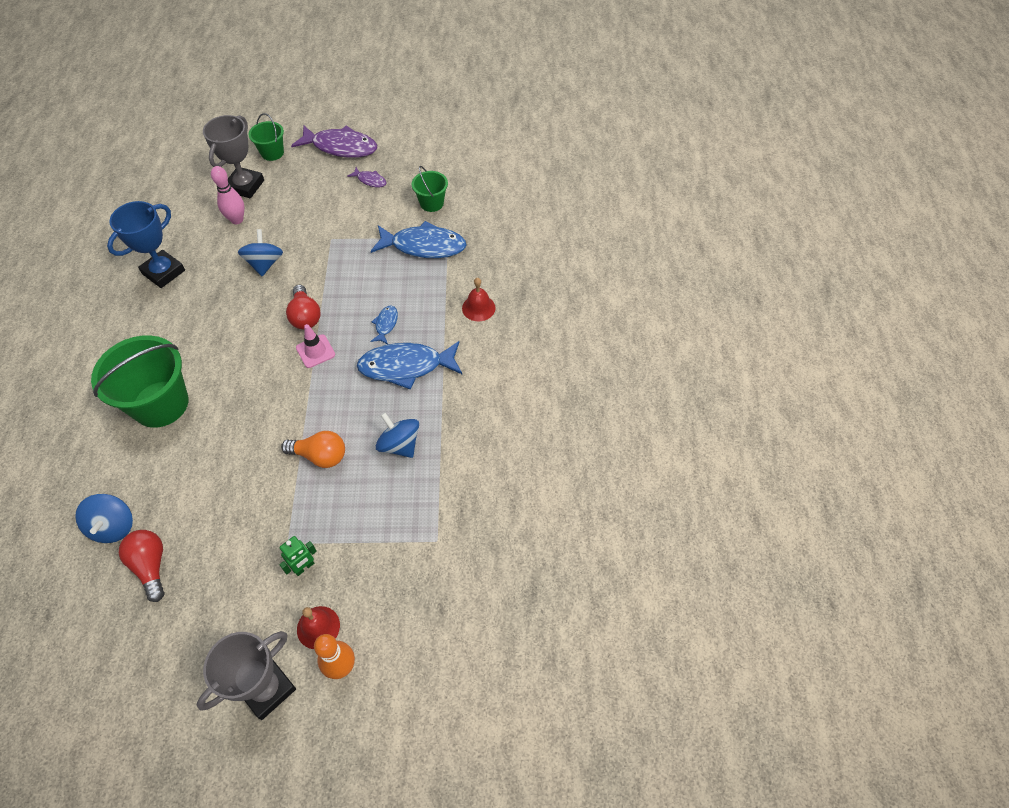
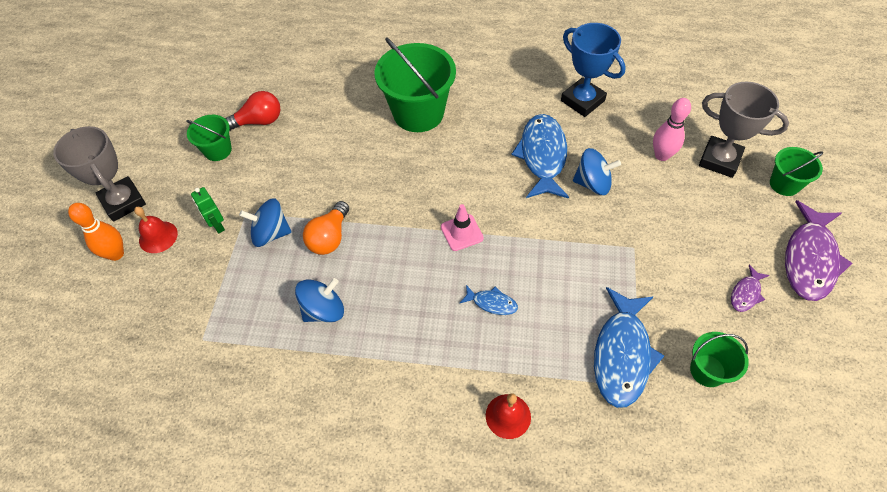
camera: 100 degrees right, 0 degrees up
(113, 527) = (302, 95): blue spinning top -> blue spinning top (271, 233)
(193, 601) = (218, 150): none -> green bucket
(305, 316) = (512, 223): red light bulb -> none
(406, 366) = (426, 322): blue fish -> blue fish (542, 156)

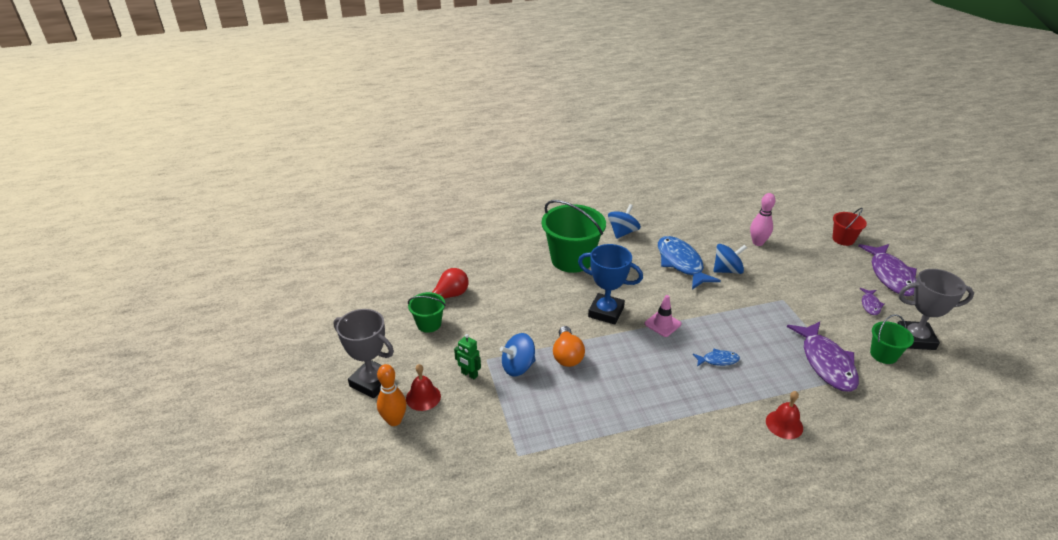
camera: 25 degrees left, 20 degrees down
(323, 310) = (600, 403): blue spinning top -> blue spinning top (622, 232)
(582, 101) = (681, 224): blue trophy -> blue trophy (606, 312)
(622, 354) = (826, 363): blue fish -> purple fish
(719, 160) = (795, 236): grey trophy -> grey trophy (915, 339)
(784, 184) = (843, 239): green bucket -> red bucket

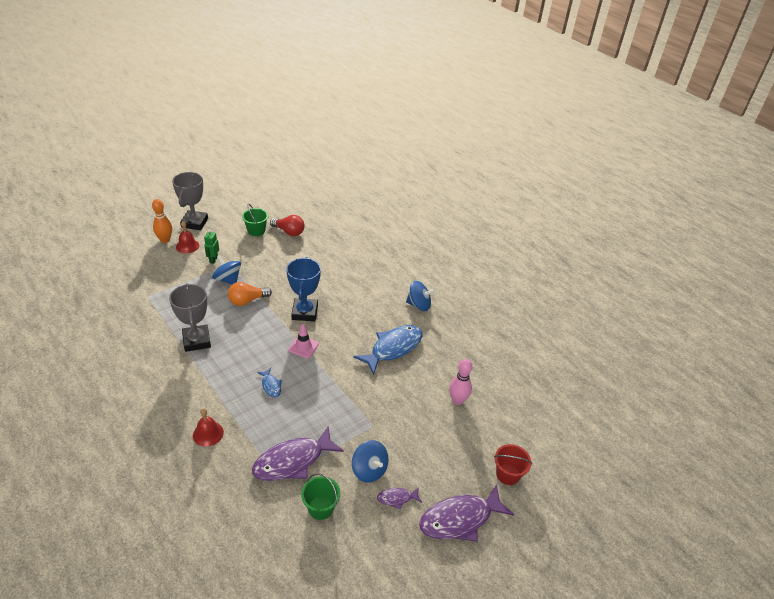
camera: 65 degrees right, 5 degrees up
(572, 259) = (363, 282): green bucket -> none
(727, 270) = (399, 381): blue spinning top -> blue spinning top (369, 470)
(915, 339) = (356, 537): grey trophy -> grey trophy (197, 341)

